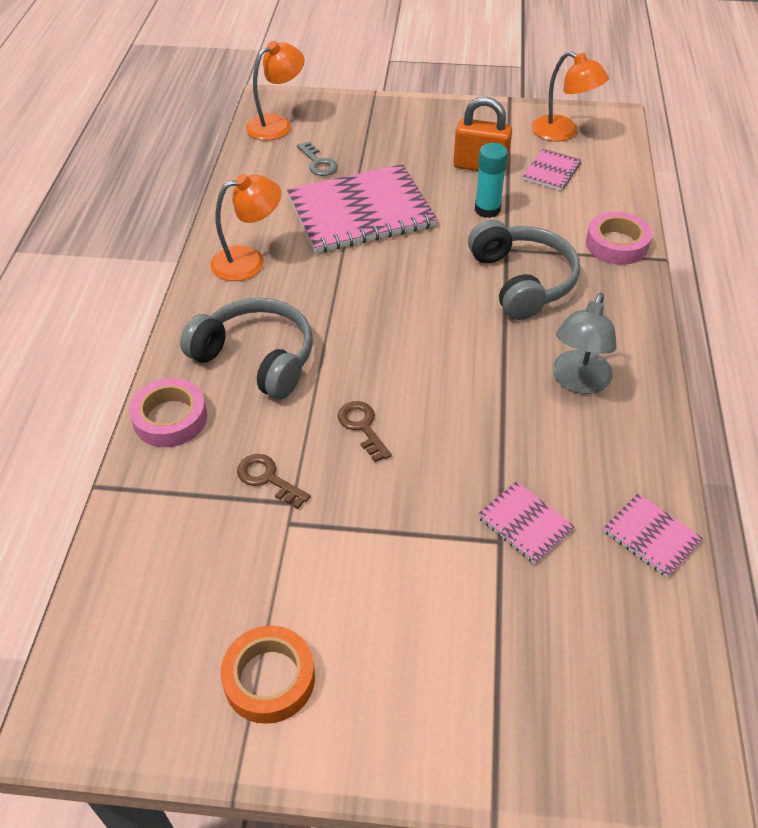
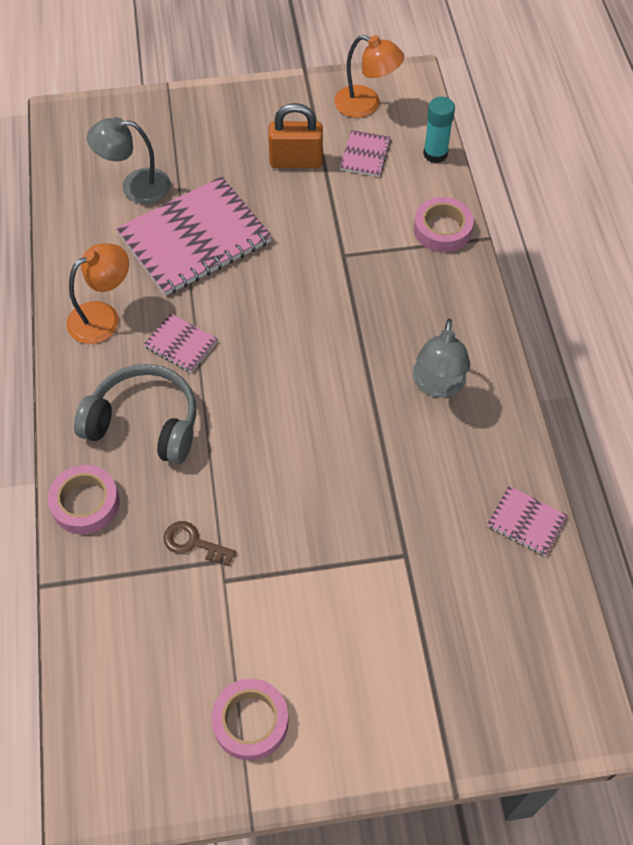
camera: 15 degrees left, 10 degrees up
(269, 678) = (250, 721): orange tape -> pink tape
(277, 124) = (79, 145): orange lamp -> none
(318, 163) = (135, 186): grey key -> grey lamp
(362, 427) = (262, 473): brown key -> none
(487, 209) = (315, 212): turquoise glue stick -> turquoise glue stick (435, 154)
(522, 281) = (366, 288): grey headphones -> none
(525, 523) = (422, 534): pink notebook -> pink notebook (181, 344)

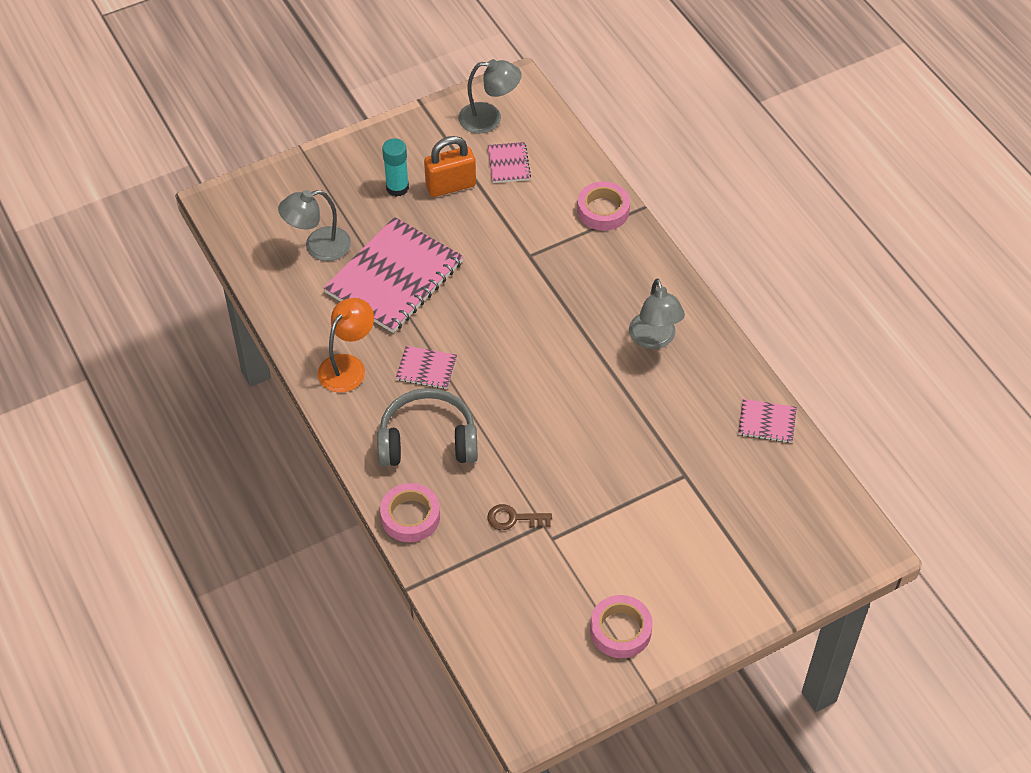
camera: 20 degrees left, 5 degrees down
(366, 105) = (489, 119): orange lamp -> grey lamp
(435, 154) = (569, 146): turquoise glue stick -> turquoise glue stick (397, 188)

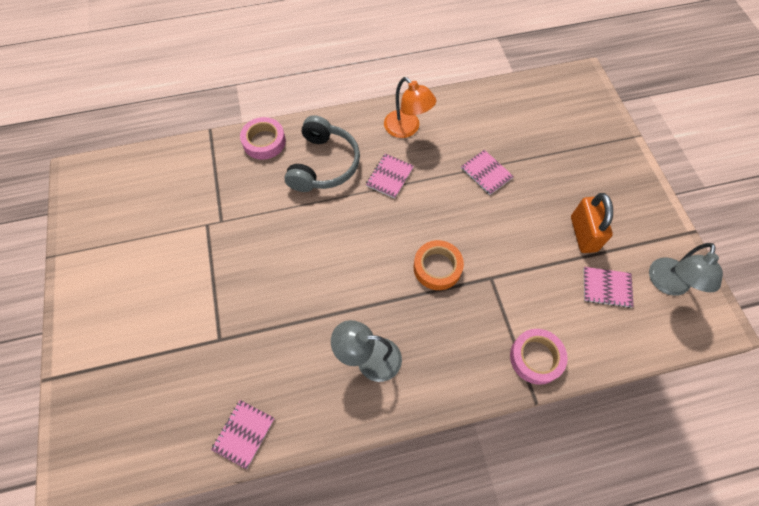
camera: 105 degrees right, 10 degrees up
(318, 247) = (527, 130): grey lamp -> none
(394, 277) = (486, 173): pink notebook -> pink notebook, size x0.45
(397, 188) = (585, 193): turquoise glue stick -> none
(514, 518) = (234, 203): brown key -> none
(533, 302) = (437, 267): none -> orange tape
(620, 630) = (110, 249): pink tape -> none

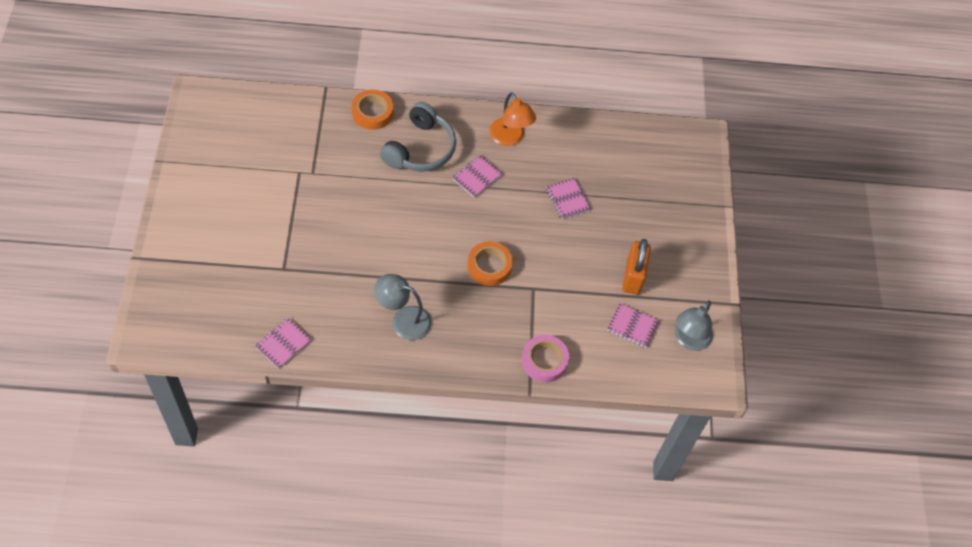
camera: 10 degrees right, 5 degrees down
(264, 142) = (372, 113): pink tape -> orange tape

